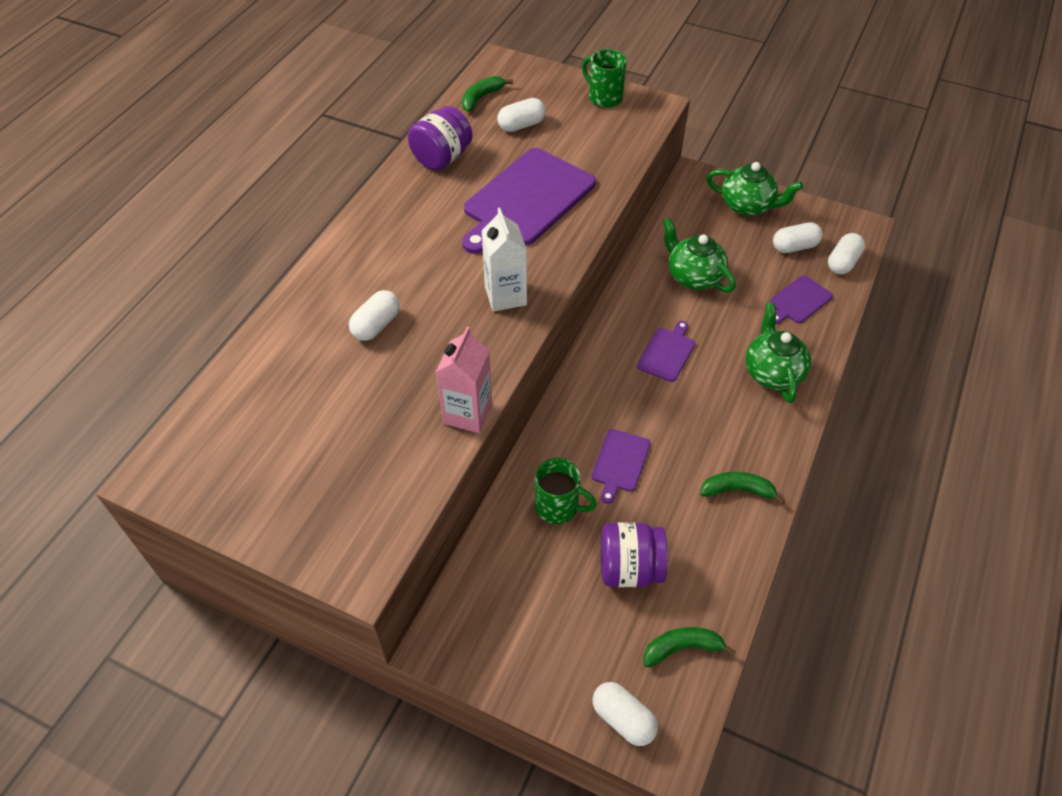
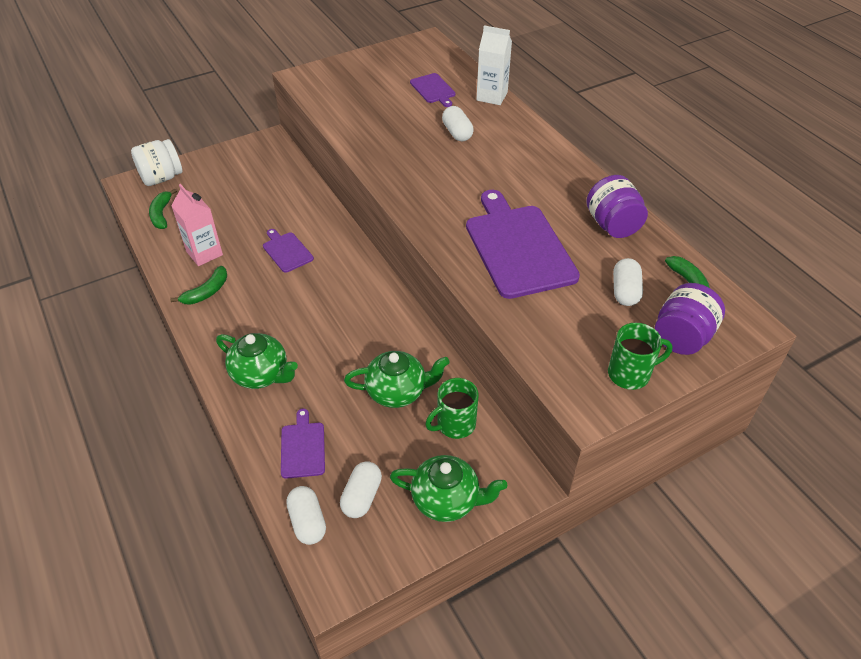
camera: 125 degrees right, 5 degrees down
(467, 413) = (351, 140): pink carton -> pink carton (204, 253)
(505, 296) = (426, 192): white carton -> white carton (492, 96)
(558, 507) = (290, 211): green mug -> green mug (455, 424)
(623, 719) = (161, 178): white capsule -> white jar
(629, 568) = (222, 219): purple jar -> purple jar (682, 337)
(667, 352) = (341, 325): purple cutting board -> purple cutting board (433, 89)
(682, 648) = (161, 214): green banana -> green banana turned 150 degrees clockwise
(747, 206) = (447, 500): green teapot -> green teapot turned 135 degrees counterclockwise

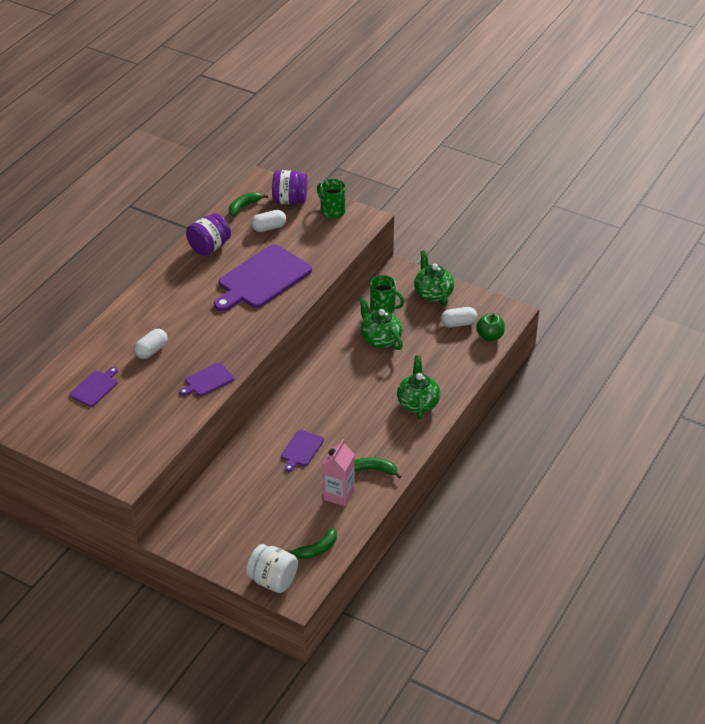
camera: 120 degrees left, 5 degrees down
(302, 447) = (450, 359): purple cutting board -> purple cutting board (207, 380)
(307, 522) = (490, 336): white capsule -> green apple
(492, 96) = (84, 350): white carton -> none

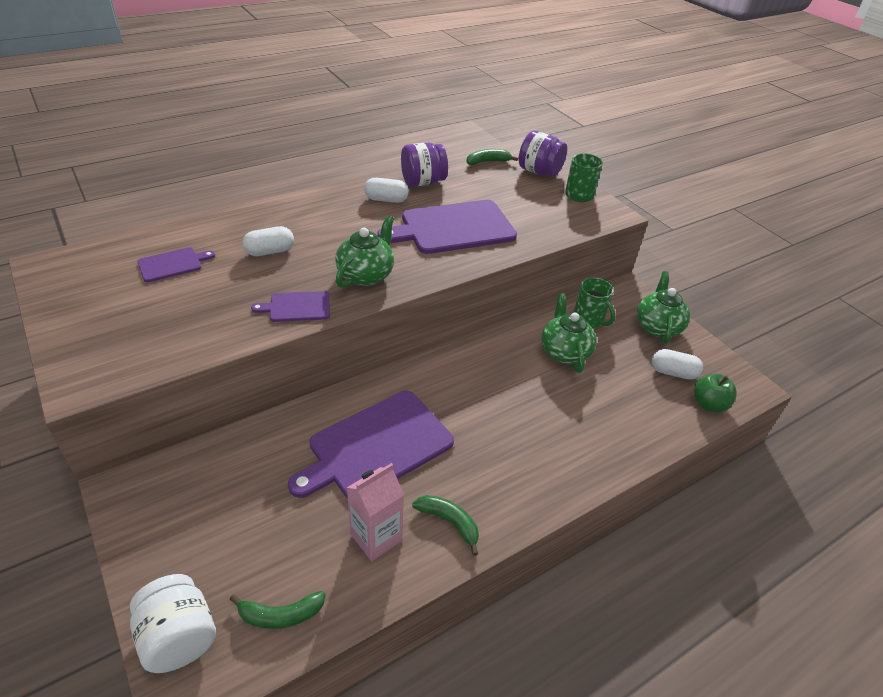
camera: 25 degrees right, 0 degrees up
(269, 227) = (498, 186): white capsule -> white capsule (386, 200)
(301, 449) = (376, 446): purple cutting board -> purple cutting board, size x2.08
(418, 403) = (566, 452): green teapot -> green teapot (366, 275)

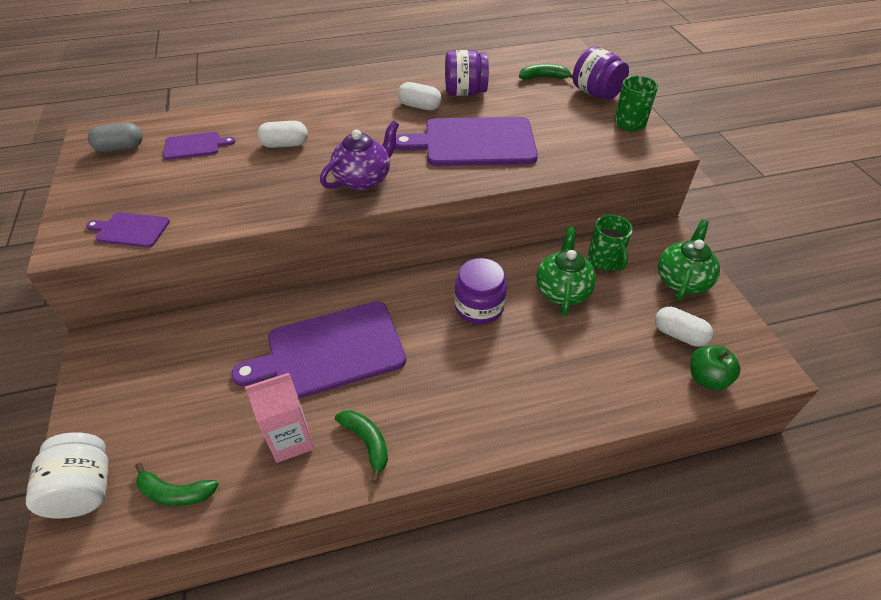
camera: 20 degrees right, 5 degrees up
(87, 276) = (120, 148): none -> grey capsule
(297, 307) = (283, 201): purple cutting board -> purple cutting board (130, 230)
(366, 275) = (363, 179): green teapot -> purple teapot
(498, 379) = (479, 307): none -> purple jar

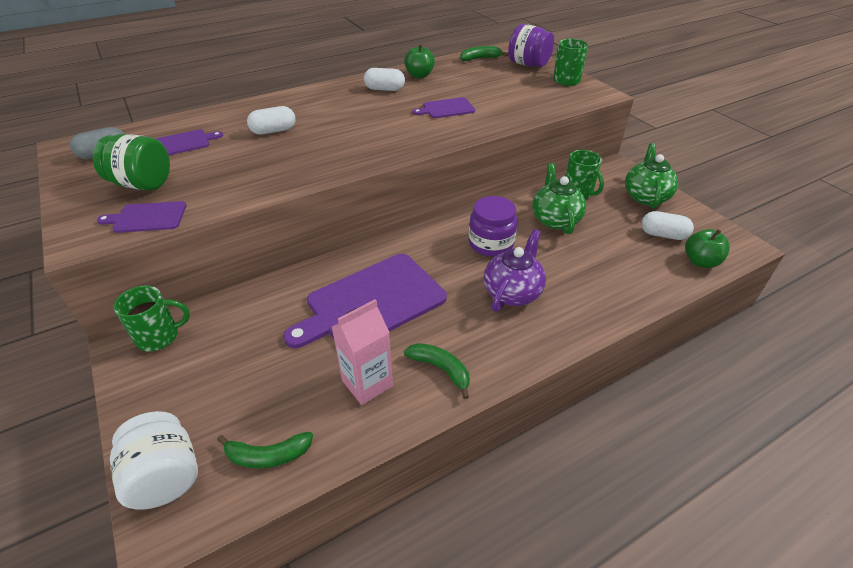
camera: 15 degrees left, 5 degrees down
(126, 345) = (159, 336): none -> green mug
(140, 189) = (142, 184): none -> green jar
(363, 179) = (362, 147): purple teapot -> purple teapot (512, 292)
(465, 92) = (419, 75): purple jar -> green apple
(474, 142) = (446, 108): purple cutting board -> purple cutting board, size x0.48

